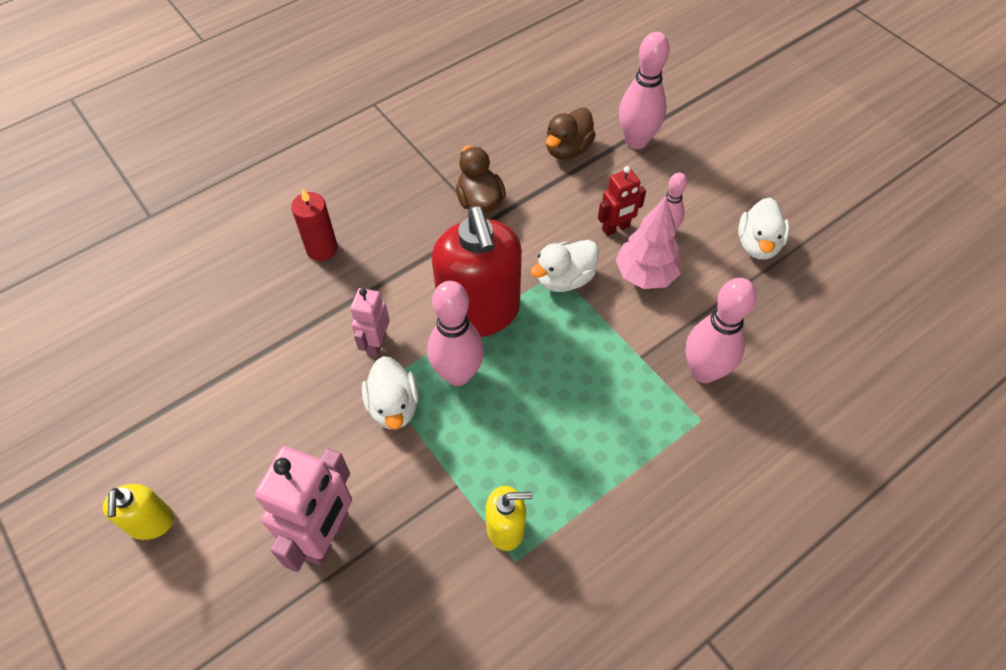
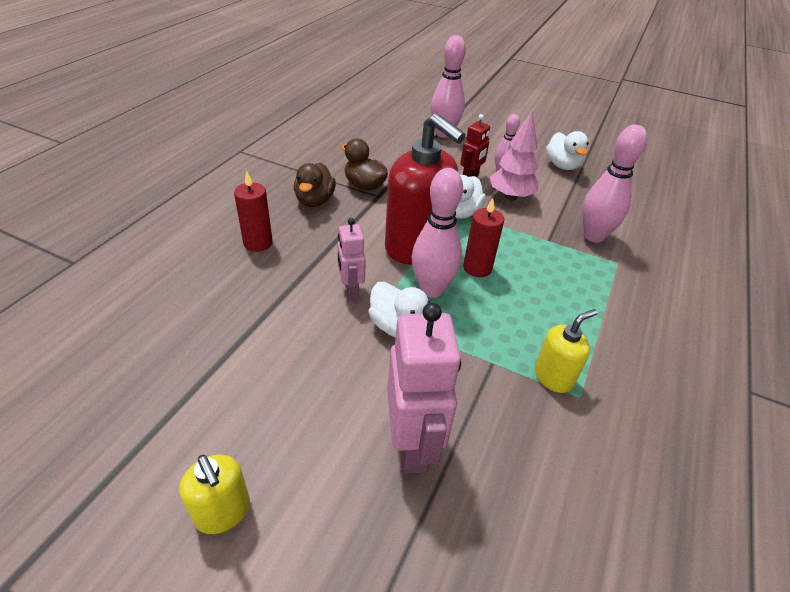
camera: 30 degrees left, 15 degrees down
(526, 365) = (477, 268): none -> red candle
(567, 149) = (403, 146): brown duck -> brown duck (315, 201)

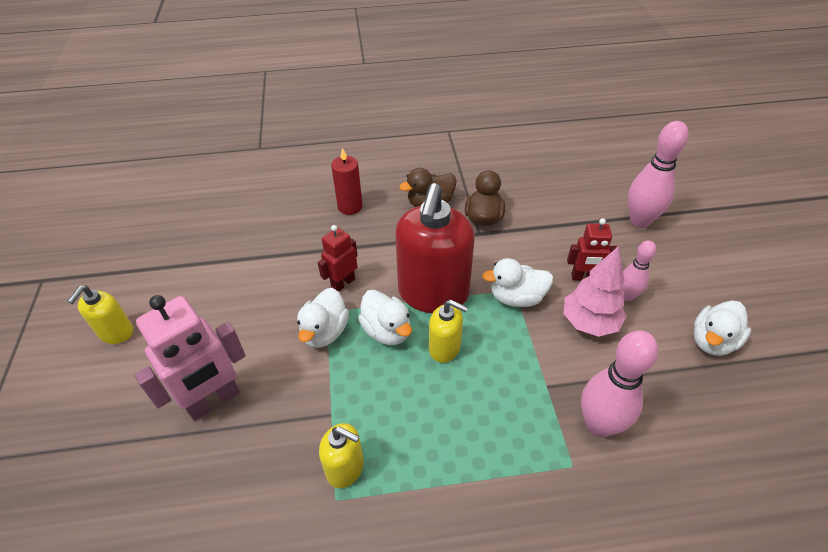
camera: 60 degrees right, 5 degrees up
(350, 290) = (343, 283): pink robot -> red robot
(432, 289) = (387, 331): pink bowling pin -> white duck
(477, 268) = (445, 348): red candle -> yellow soap dispenser

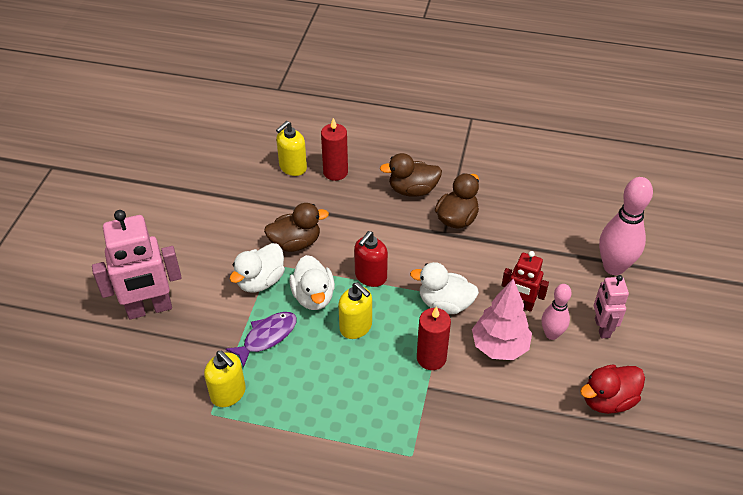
camera: 20 degrees right, 0 degrees up
(116, 332) = (95, 229): yellow soap dispenser -> yellow soap dispenser (292, 167)
(343, 283) = (295, 243): red robot -> brown duck
(359, 389) = (267, 337): none -> purple fish
(433, 293) = (370, 276): red soap dispenser -> red soap dispenser, size x0.50
(534, 355) = (431, 358): none -> red candle
(599, 425) = (454, 433): pink bowling pin -> none
(664, 276) = (601, 328): none -> pink robot
(712, 341) = (608, 400): white duck -> red duck

